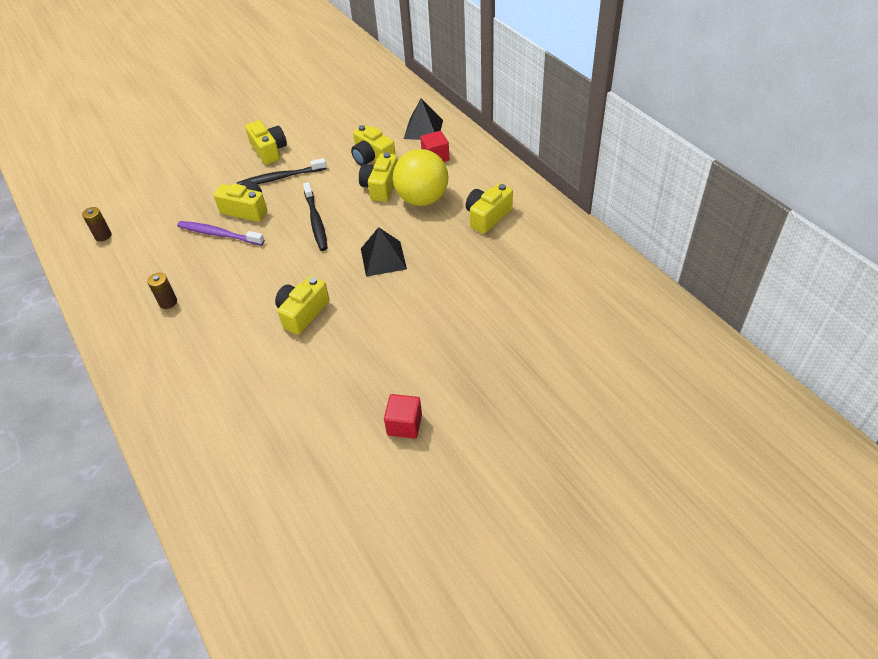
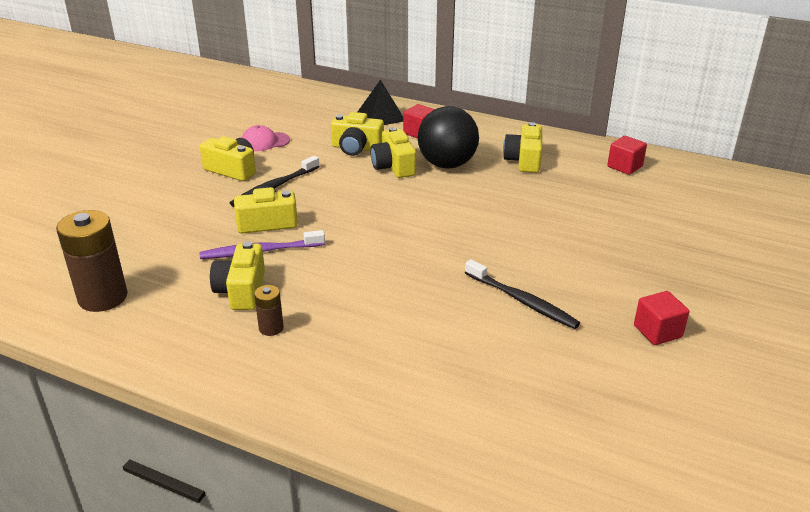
camera: 35 degrees left, 15 degrees down
(103, 235) = (103, 297): brown battery -> brown battery, size x2.05
(303, 313) = (442, 284): yellow camera -> yellow camera (242, 291)
(315, 129) = (265, 142): none -> pink cap
(316, 221) = (360, 210): black toothbrush -> black toothbrush (522, 301)
(383, 258) = (468, 217): black pyramid -> none
(422, 199) = (447, 164): yellow ball -> black ball
(566, 254) = (624, 166): none -> red cube

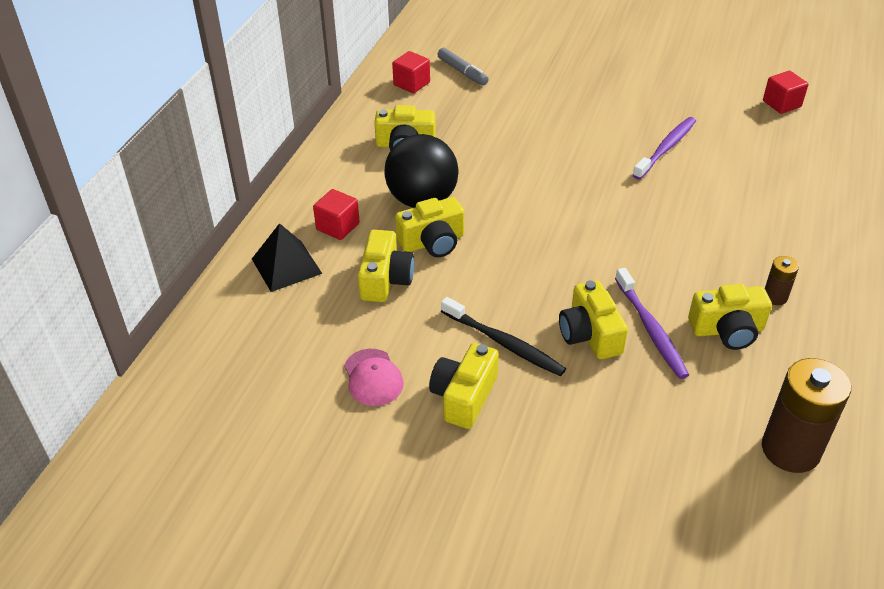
camera: 95 degrees left, 10 degrees up
(522, 301) = (666, 148): black toothbrush -> purple toothbrush
(653, 192) = (462, 72): none -> grey marker
(657, 331) = (677, 86): red cube -> red cube (781, 104)

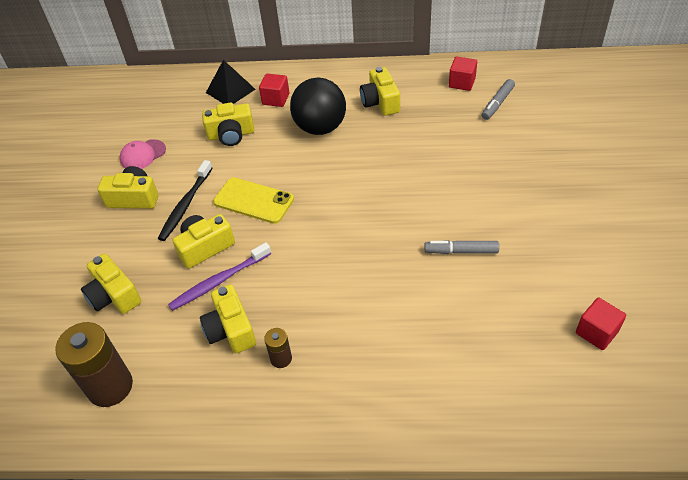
camera: 75 degrees right, 5 degrees up
(432, 242) = (276, 145): yellow camera -> yellow camera (114, 295)
(526, 279) = (253, 201): none -> yellow phone
(666, 148) = (461, 251): purple toothbrush -> grey marker

